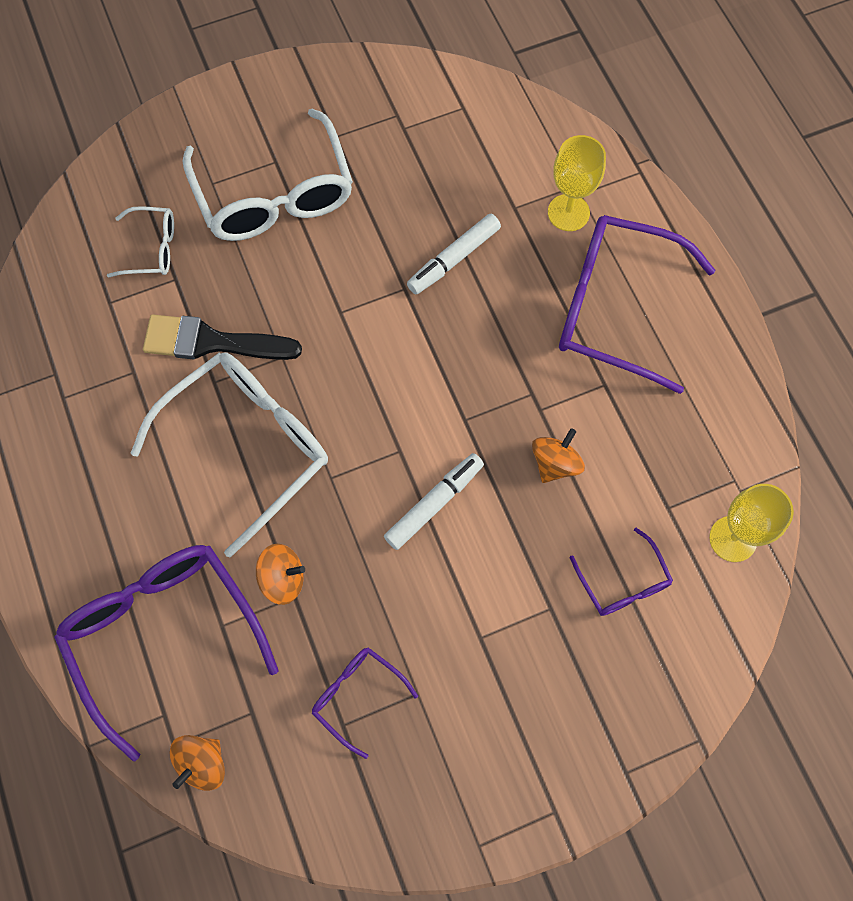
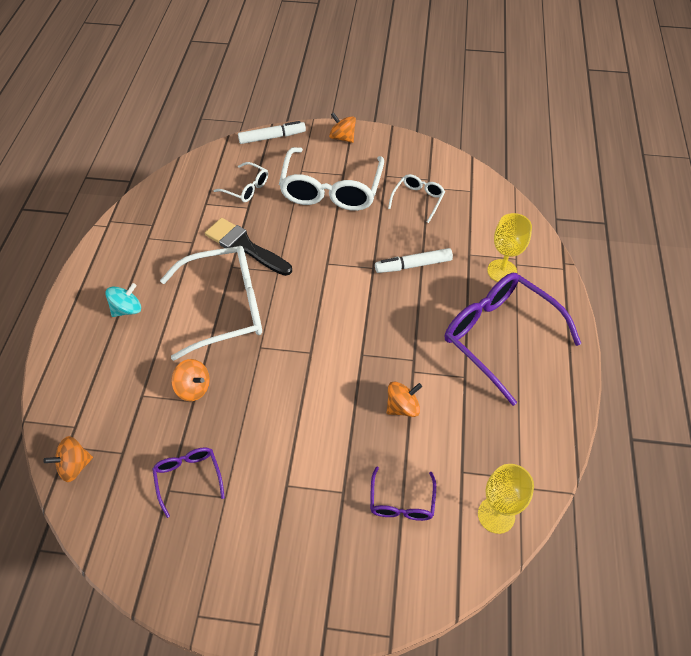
camera: 30 degrees right, 15 degrees down
(113, 518) = (127, 309): none -> turquoise spinning top
(163, 634) = (107, 383): purple glasses -> none
(236, 100) = (342, 137): none -> orange spinning top
(402, 155) = (418, 200): none -> white glasses
(434, 504) = (311, 392): white marker -> white marker (272, 137)

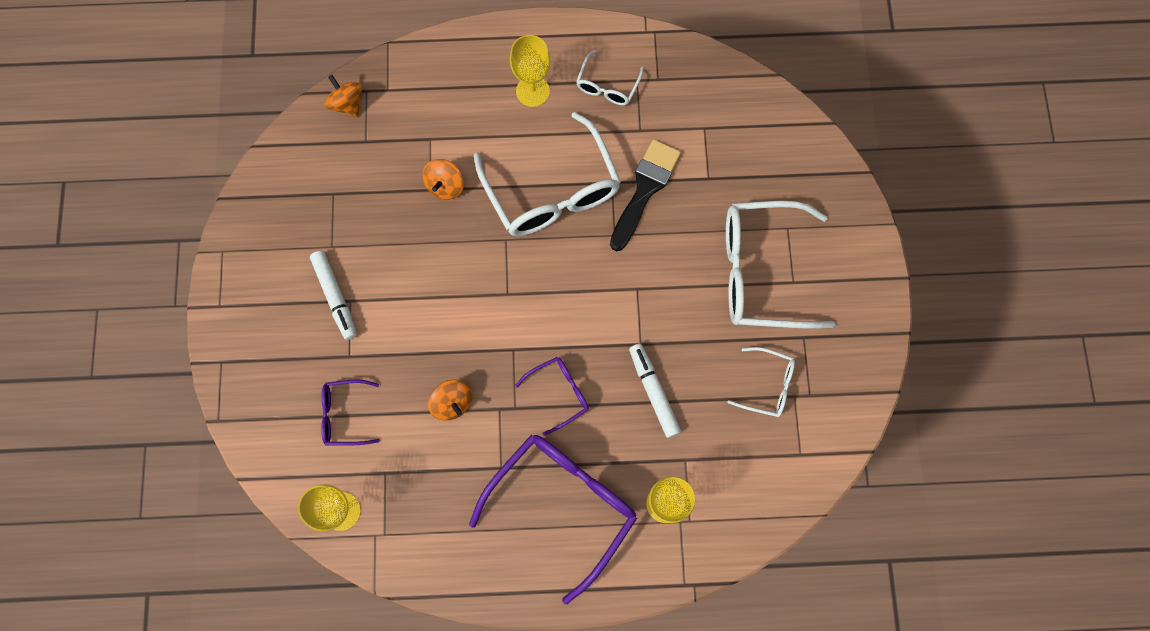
camera: 80 degrees right, 20 degrees up
(127, 309) = (532, 91): turquoise spinning top -> yellow goblet
(188, 478) = (347, 208): purple glasses -> purple glasses (559, 393)
(246, 188) = (741, 168): white glasses -> white glasses (607, 86)
(272, 137) = (842, 178): white marker -> white marker (335, 296)
(342, 137) = (864, 269): orange spinning top -> none

